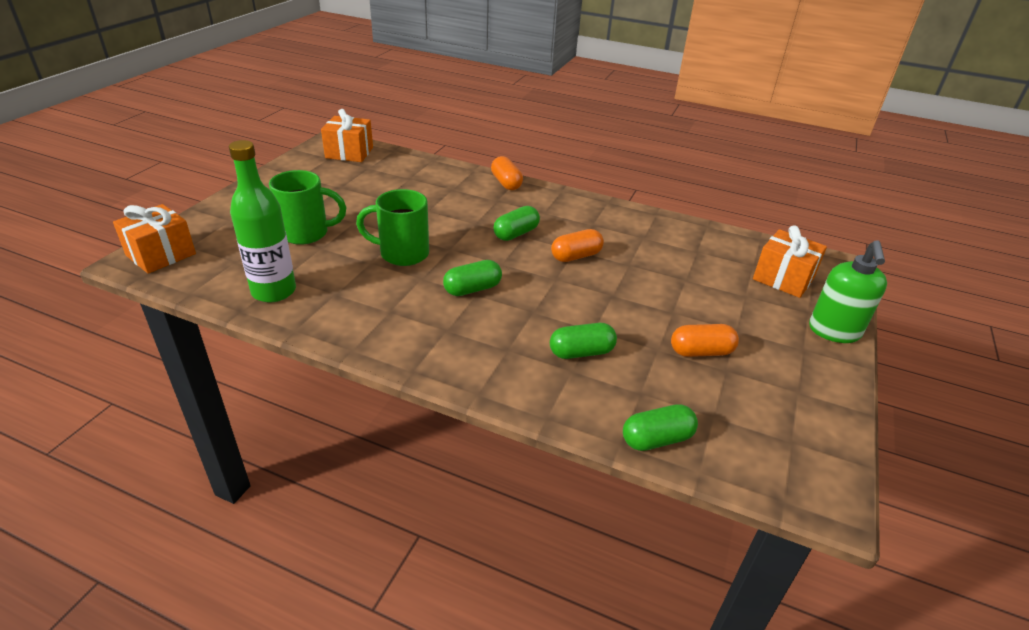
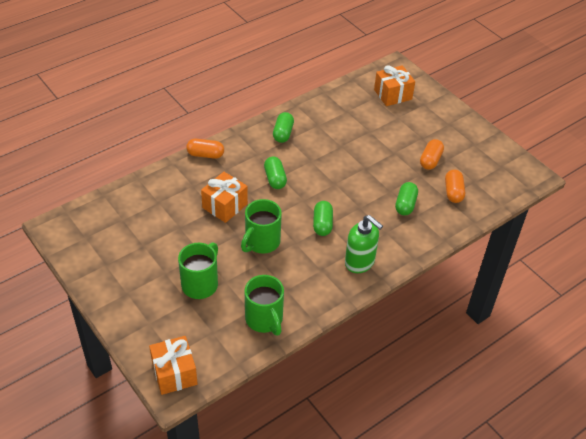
camera: 60 degrees left, 10 degrees up
(274, 291) = (264, 319): green bottle -> green mug
(349, 153) = (86, 222): orange gift -> orange gift (225, 206)
(576, 256) = (318, 164): orange capsule -> orange capsule (453, 192)
(657, 439) = (478, 209): green capsule -> green capsule (283, 133)
(834, 332) = (443, 105): green soap dispenser -> green soap dispenser (360, 262)

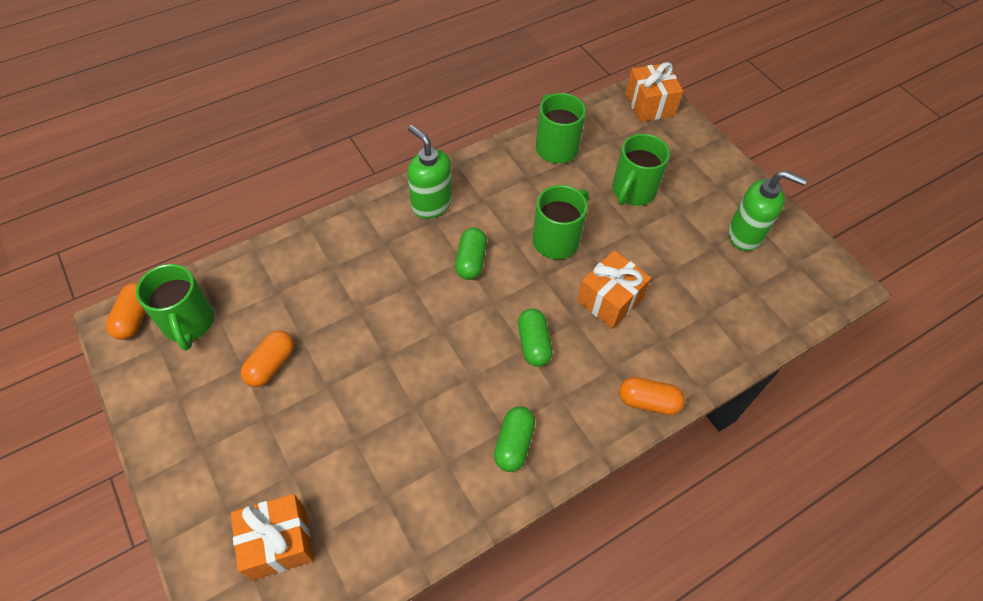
camera: 175 degrees left, 10 degrees up
(117, 255) = (745, 235): none -> green soap dispenser
(405, 204) = (343, 284): green capsule -> none
(453, 192) = (261, 301): orange capsule -> orange capsule (135, 318)
(491, 178) = (189, 323): none -> green mug

